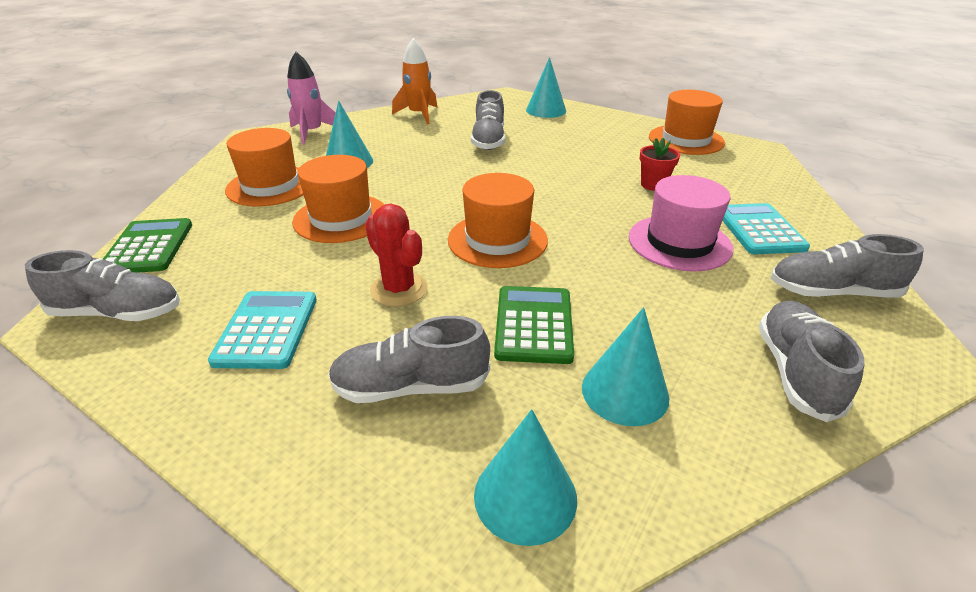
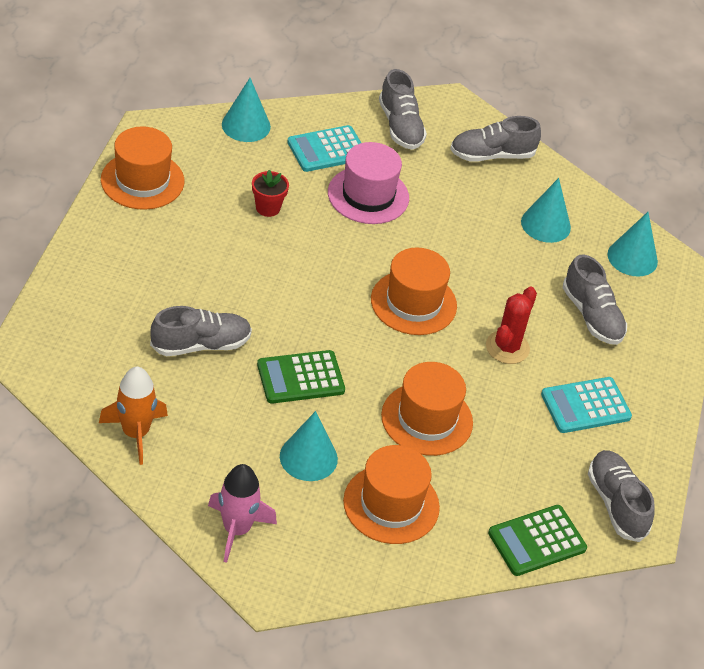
camera: 115 degrees left, 10 degrees up
(534, 325) = (508, 268): green calculator -> green calculator (300, 378)
(546, 110) = (79, 304): turquoise cone -> turquoise cone (246, 125)

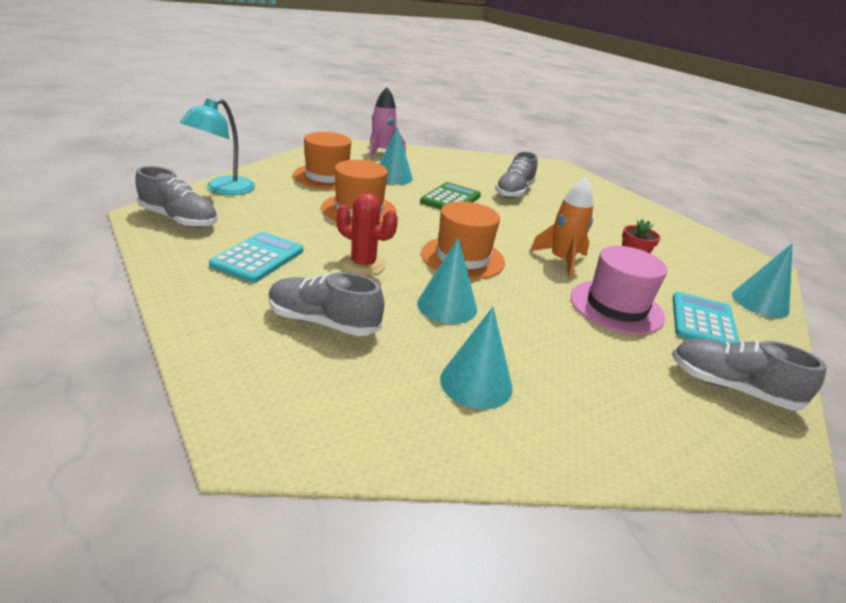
camera: 135 degrees right, 15 degrees down
(135, 433) = (472, 160): orange rocket -> orange rocket (561, 261)
(142, 180) = (695, 238): orange hat -> none
(492, 155) = (637, 426): grey shoe -> none
(507, 347) = (363, 264): red cactus -> red cactus turned 45 degrees counterclockwise
(537, 541) = (223, 189): green calculator -> turquoise lamp
(632, 258) = (347, 411): turquoise cone -> turquoise cone (447, 306)

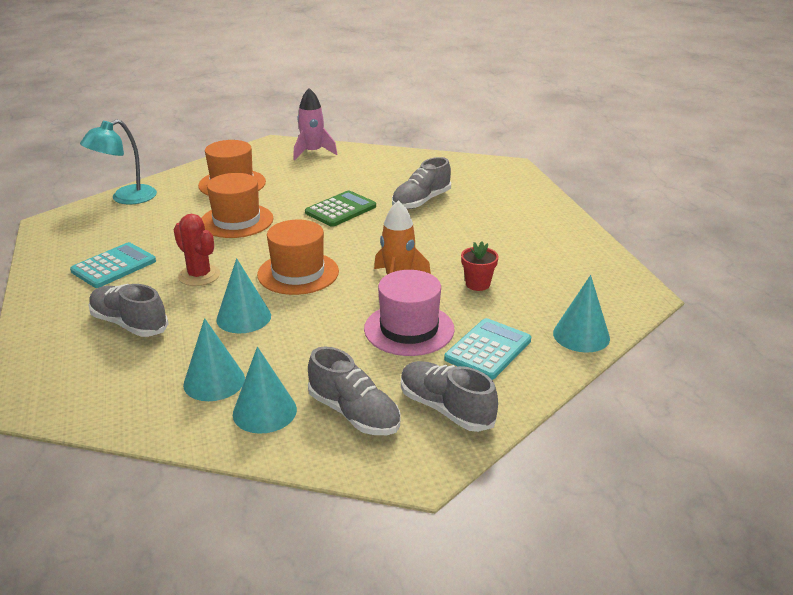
camera: 20 degrees right, 0 degrees up
(179, 219) = (72, 228): grey shoe -> grey shoe (354, 413)
(393, 177) = (300, 184): turquoise cone -> turquoise cone (264, 411)

